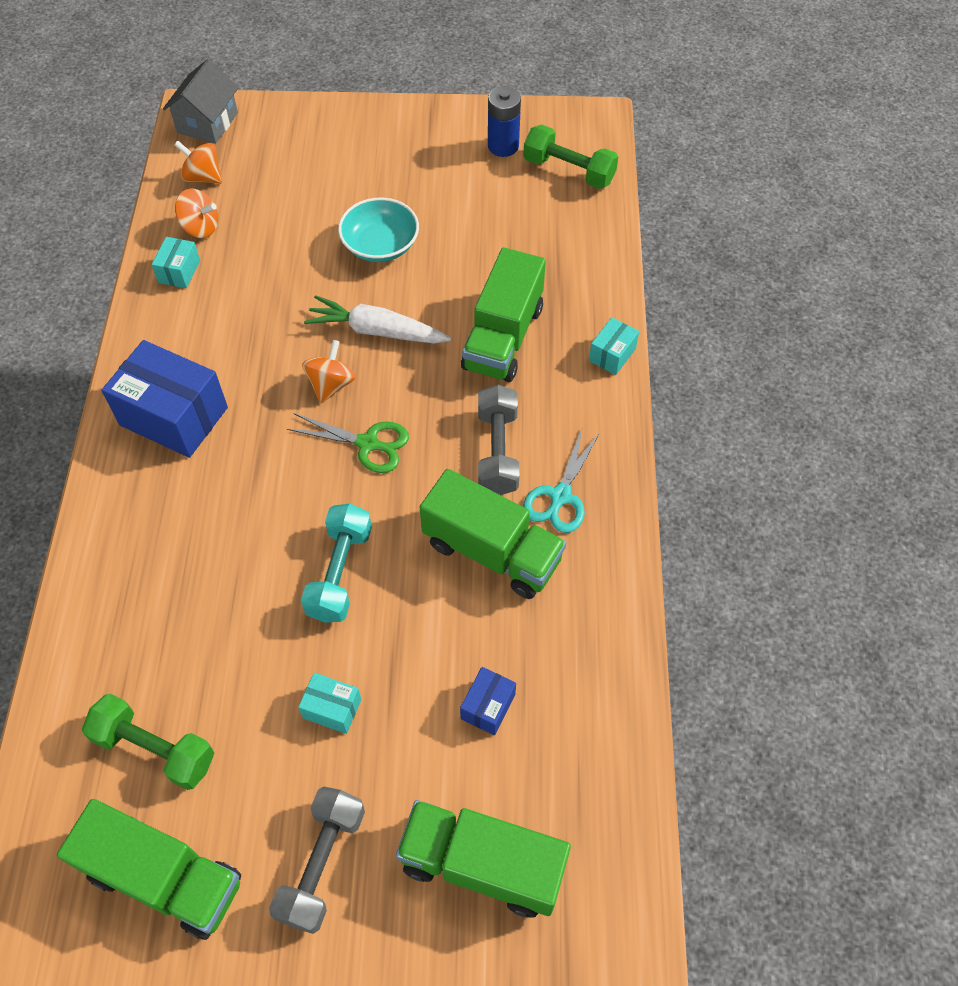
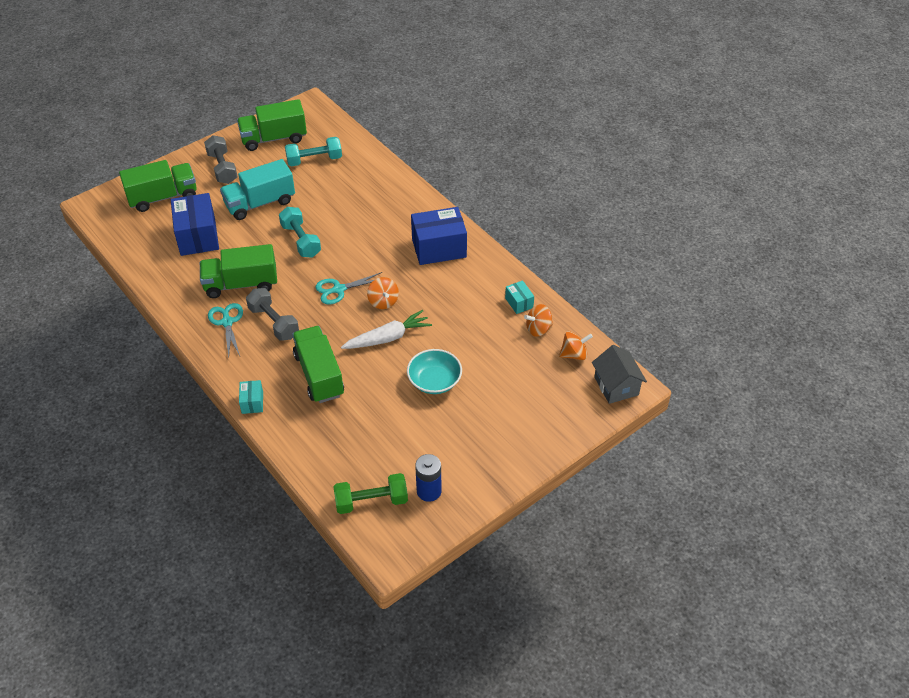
camera: 140 degrees right, 10 degrees down
(155, 749) = (314, 160): green dumbbell -> turquoise dumbbell
(332, 709) = (260, 203): turquoise box -> turquoise truck
(367, 444) = (339, 289): green scissors -> turquoise scissors
(488, 706) = (198, 236): blue box -> blue box, size x2.07

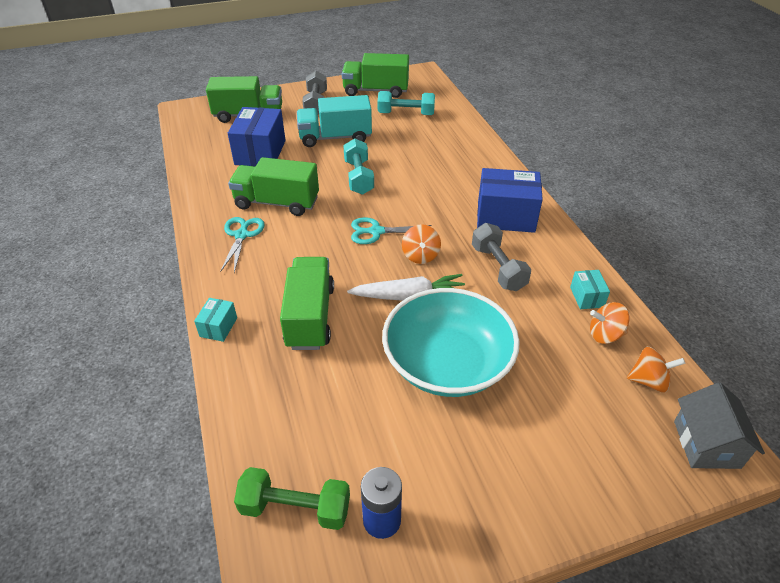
camera: 20 degrees right, 5 degrees down
(274, 322) = (289, 247): grey dumbbell -> grey dumbbell (498, 268)
(434, 381) = (447, 363): turquoise bowl -> turquoise bowl, size x1.77

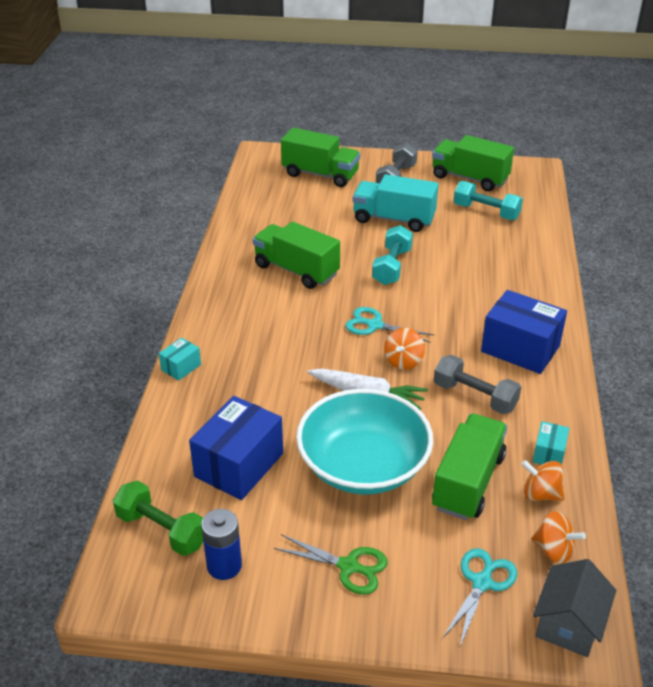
camera: 25 degrees right, 5 degrees down
(242, 235) = (246, 292): turquoise scissors -> turquoise scissors (482, 583)
(260, 152) = (309, 216): blue box -> blue box (239, 465)
(310, 317) = (264, 384): green truck -> green truck (468, 482)
(497, 469) = (348, 566): none -> green scissors
(498, 268) = (475, 396): grey dumbbell -> grey dumbbell turned 60 degrees counterclockwise

